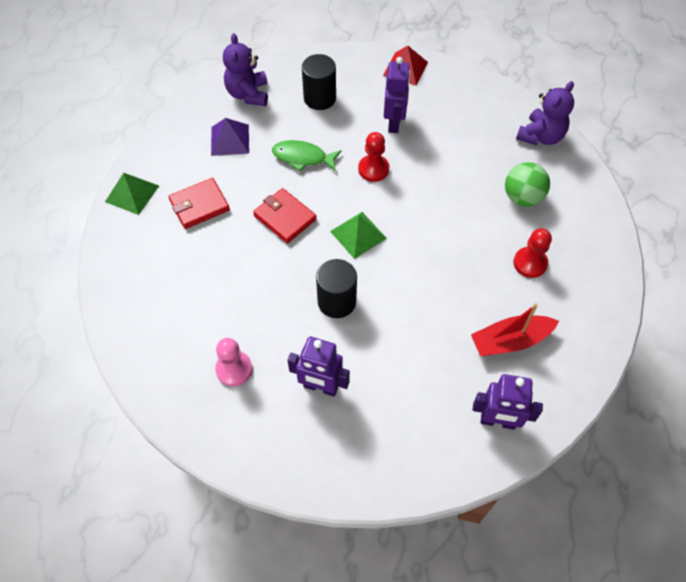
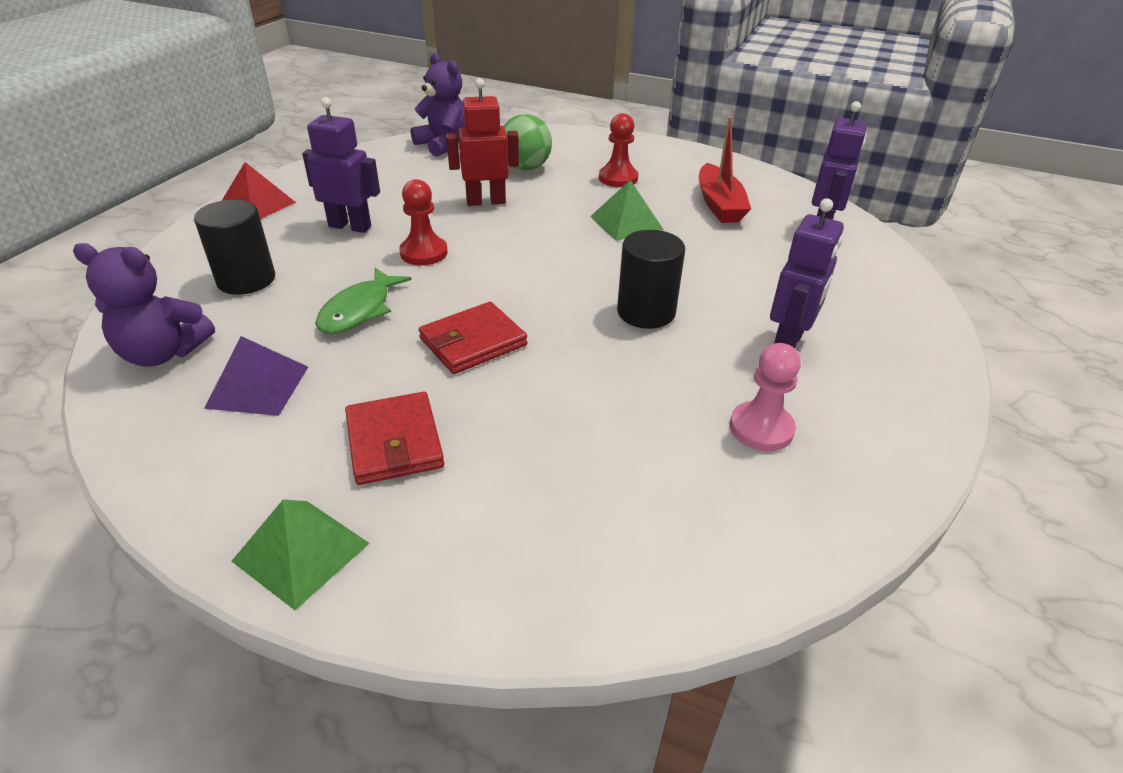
camera: 80 degrees left, 20 degrees down
(358, 234) = (535, 280): green pyramid -> green pyramid (626, 223)
(455, 185) = (486, 201): none -> red robot

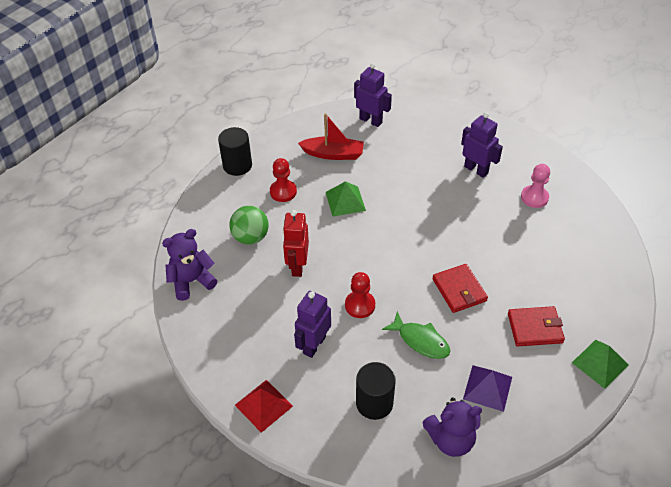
camera: 75 degrees left, 10 degrees up
(163, 353) = (451, 439): purple teddy bear -> purple teddy bear turned 60 degrees clockwise
(646, 312) = (442, 214): black cylinder -> black cylinder (237, 165)

